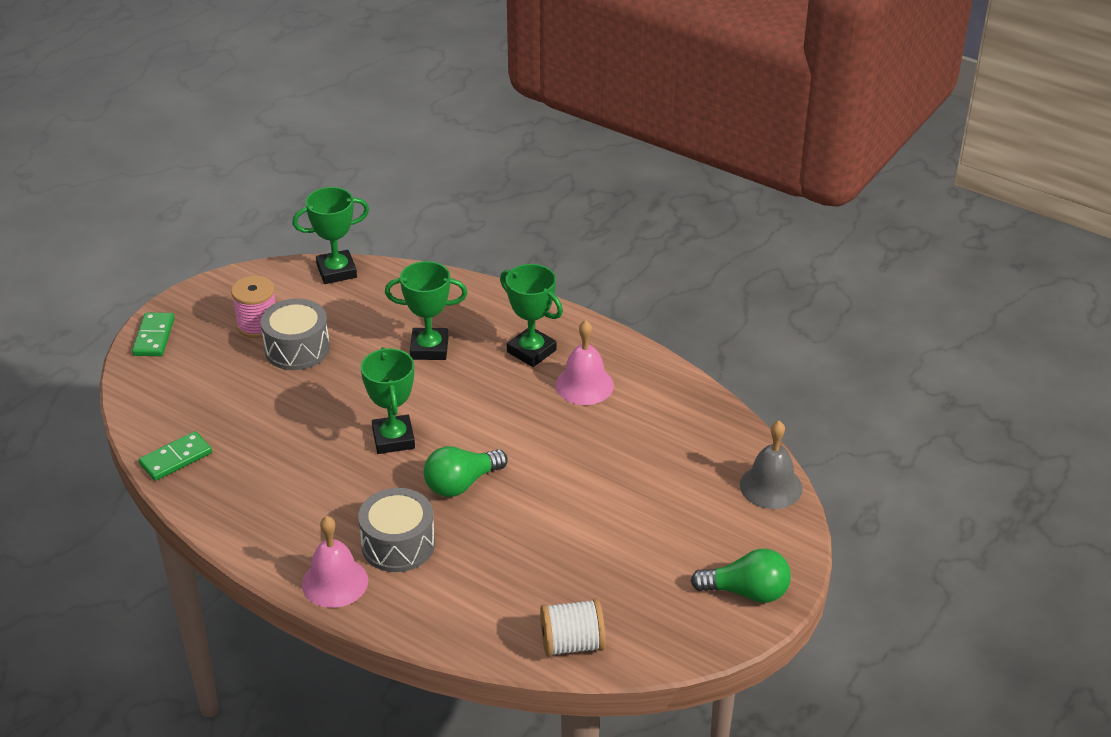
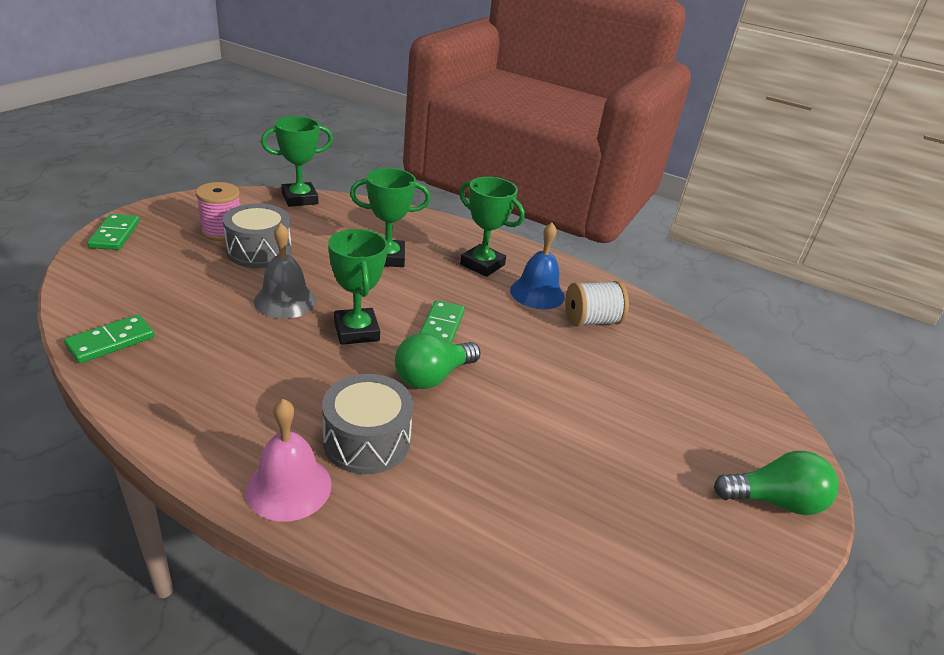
camera: 10 degrees left, 5 degrees down
(477, 430) = (441, 326): none -> green domino
(572, 644) = (599, 571): white spool -> white spool (591, 321)
(584, 385) = (537, 293): pink bell -> blue bell
(771, 486) = (745, 387): grey bell -> grey bell (285, 300)

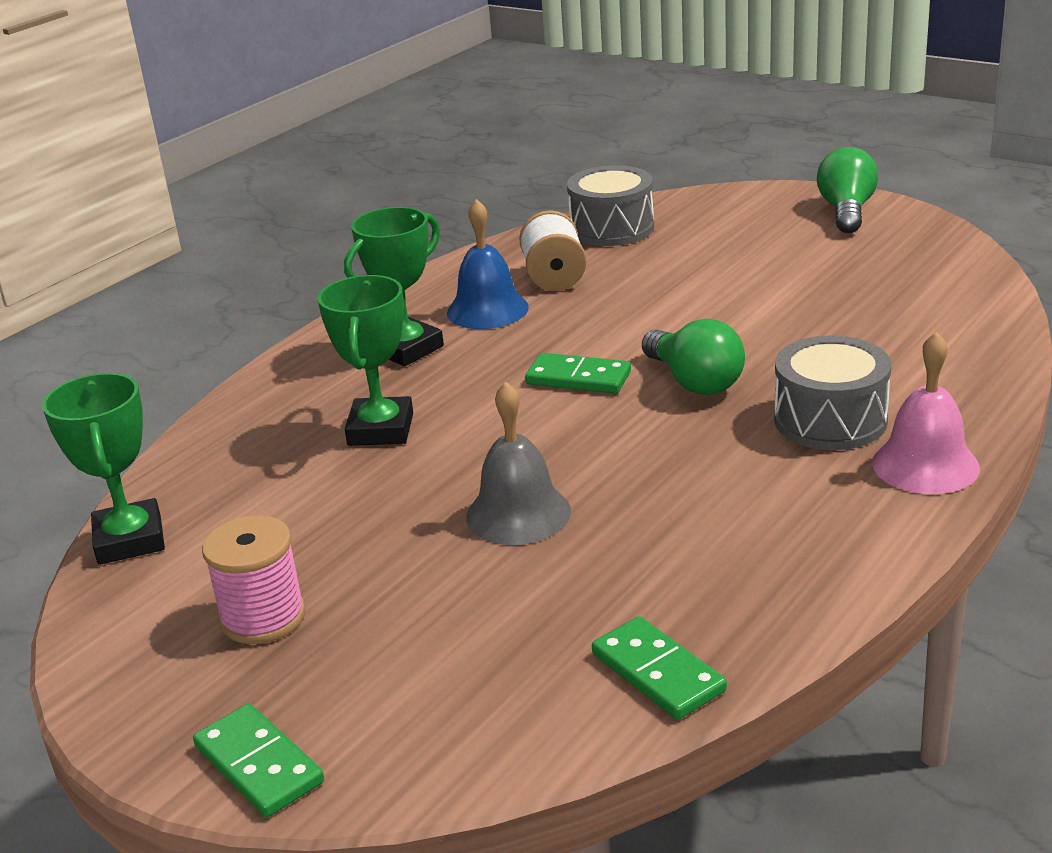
camera: 75 degrees left, 5 degrees down
(115, 235) = (259, 764): green domino -> green domino turned 45 degrees clockwise
(259, 251) = (349, 561): grey drum -> grey drum (612, 228)
(356, 331) = (598, 443): green trophy -> none

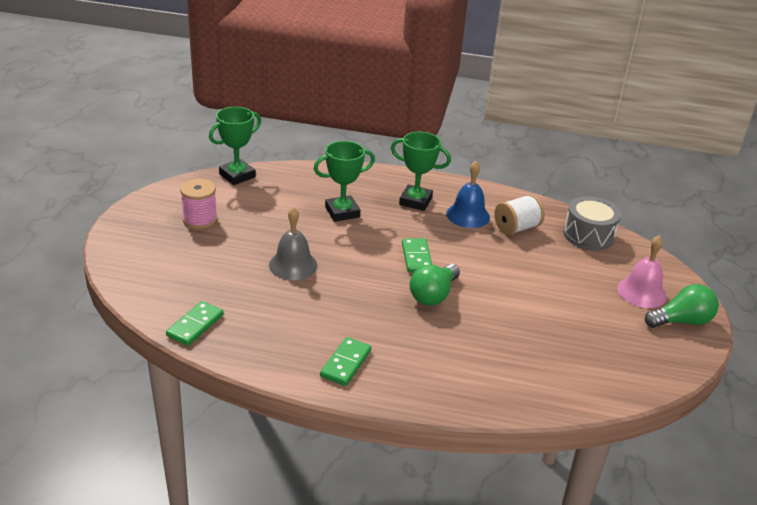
camera: 60 degrees right, 5 degrees up
(259, 764) = (119, 242): green domino -> green domino (346, 363)
(830, 420) = (419, 347): grey drum -> none
(925, 465) = (391, 387): pink bell -> pink bell (641, 292)

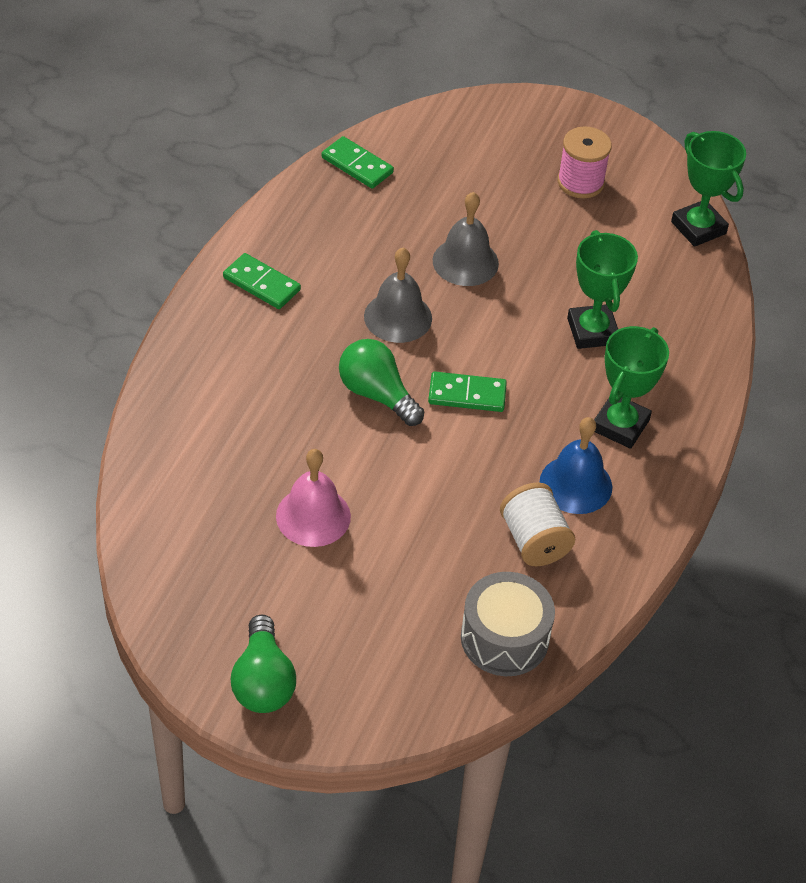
camera: 100 degrees right, 15 degrees up
(357, 291) = (398, 317): none -> grey bell
(641, 292) = (341, 655): pink bell -> pink bell (313, 516)

